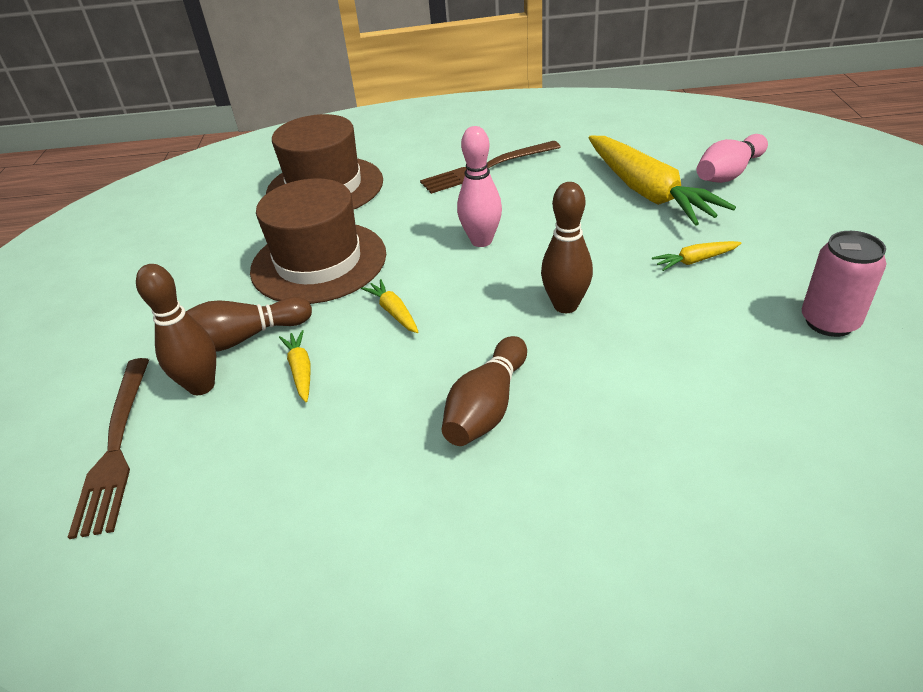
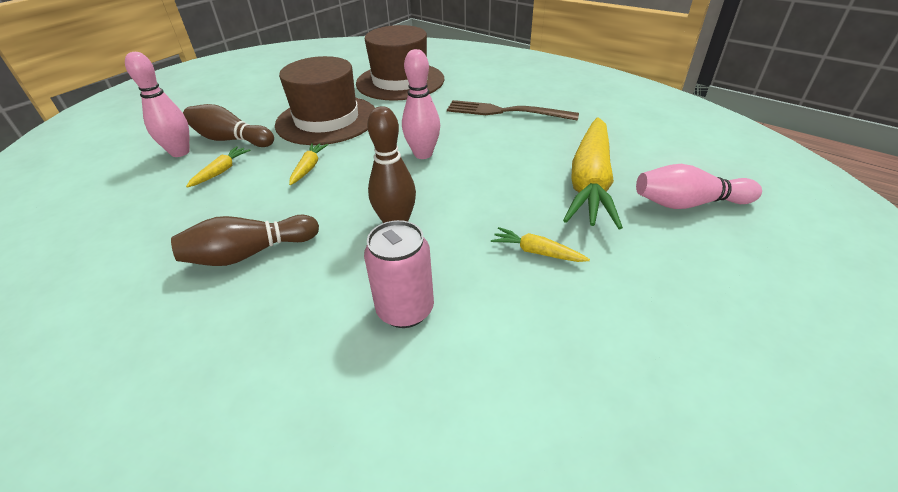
camera: 40 degrees right, 0 degrees up
(116, 447) = (111, 160): brown fork -> none
(201, 386) = (180, 152): brown bowling pin -> pink bowling pin
(829, 322) = (561, 378): pink can -> pink can (405, 310)

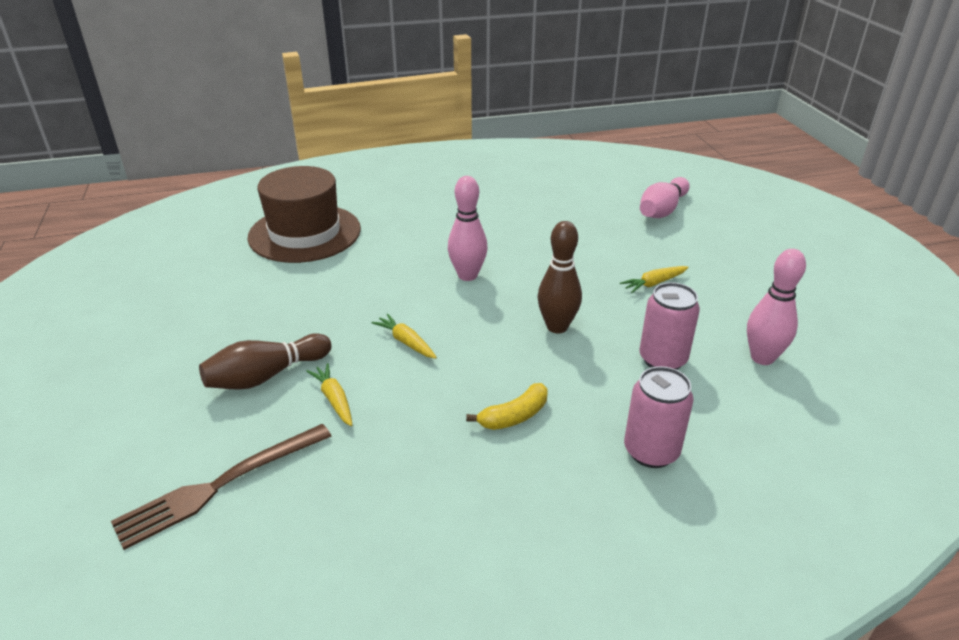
camera: 55 degrees left, 5 degrees down
(180, 152) = (240, 421): pink bowling pin -> pink bowling pin (762, 358)
(245, 359) = (651, 451): none -> pink can
(249, 253) = (514, 416): brown bowling pin -> yellow banana
(327, 120) = (320, 302): brown hat -> none
(505, 112) = (453, 211): brown fork -> brown fork (220, 485)
(590, 182) = (600, 228): yellow carrot -> none

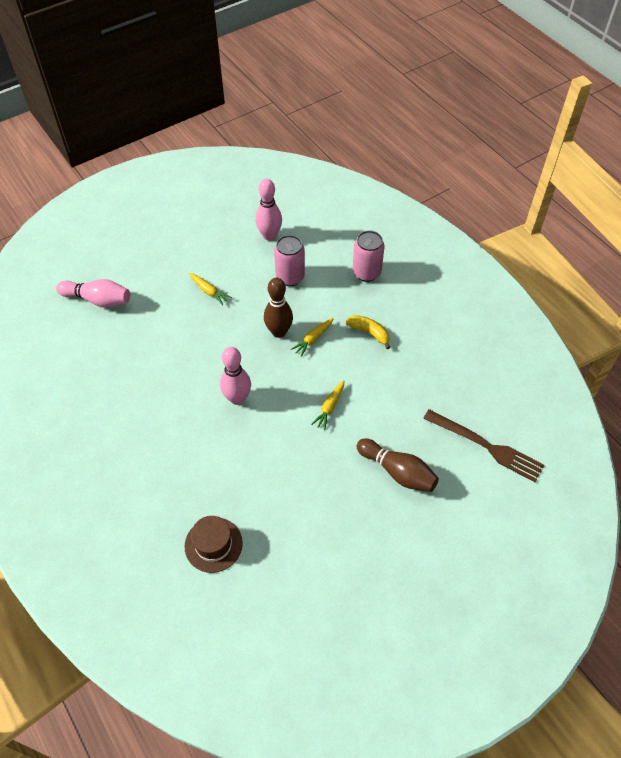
camera: 110 degrees left, 20 degrees up
(305, 233) = (213, 544): brown hat -> brown hat, size x0.55
(334, 399) = (399, 423): yellow carrot -> yellow carrot (313, 339)

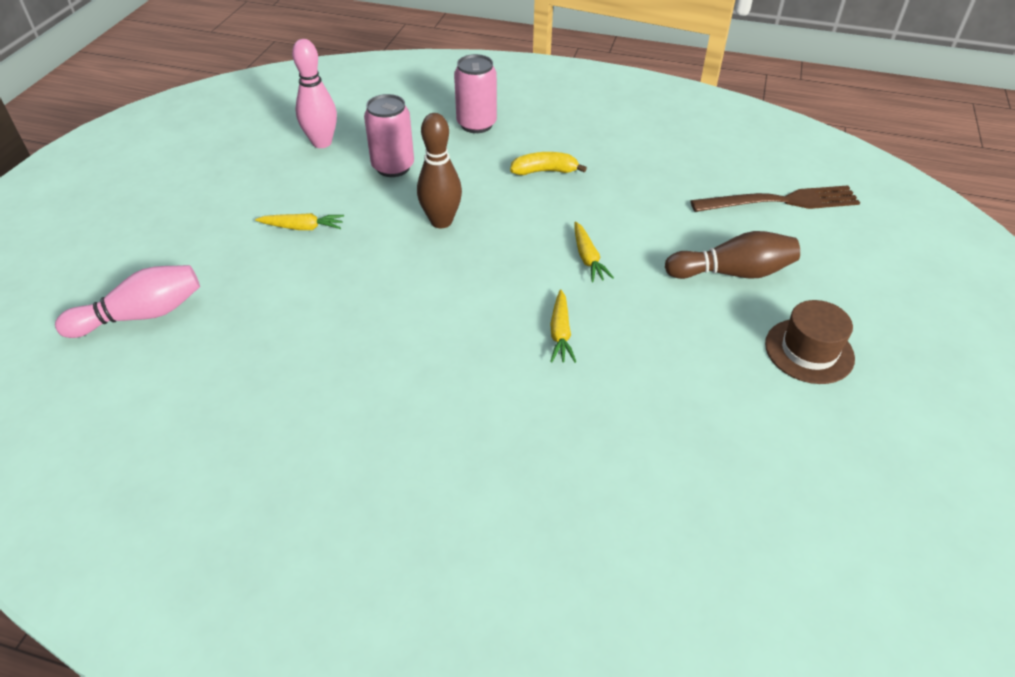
camera: 40 degrees left, 10 degrees down
(213, 544) = (631, 486): brown hat -> brown hat (809, 351)
(237, 398) = (469, 311): pink bowling pin -> none
(313, 339) = (490, 207): yellow carrot -> yellow carrot (560, 333)

